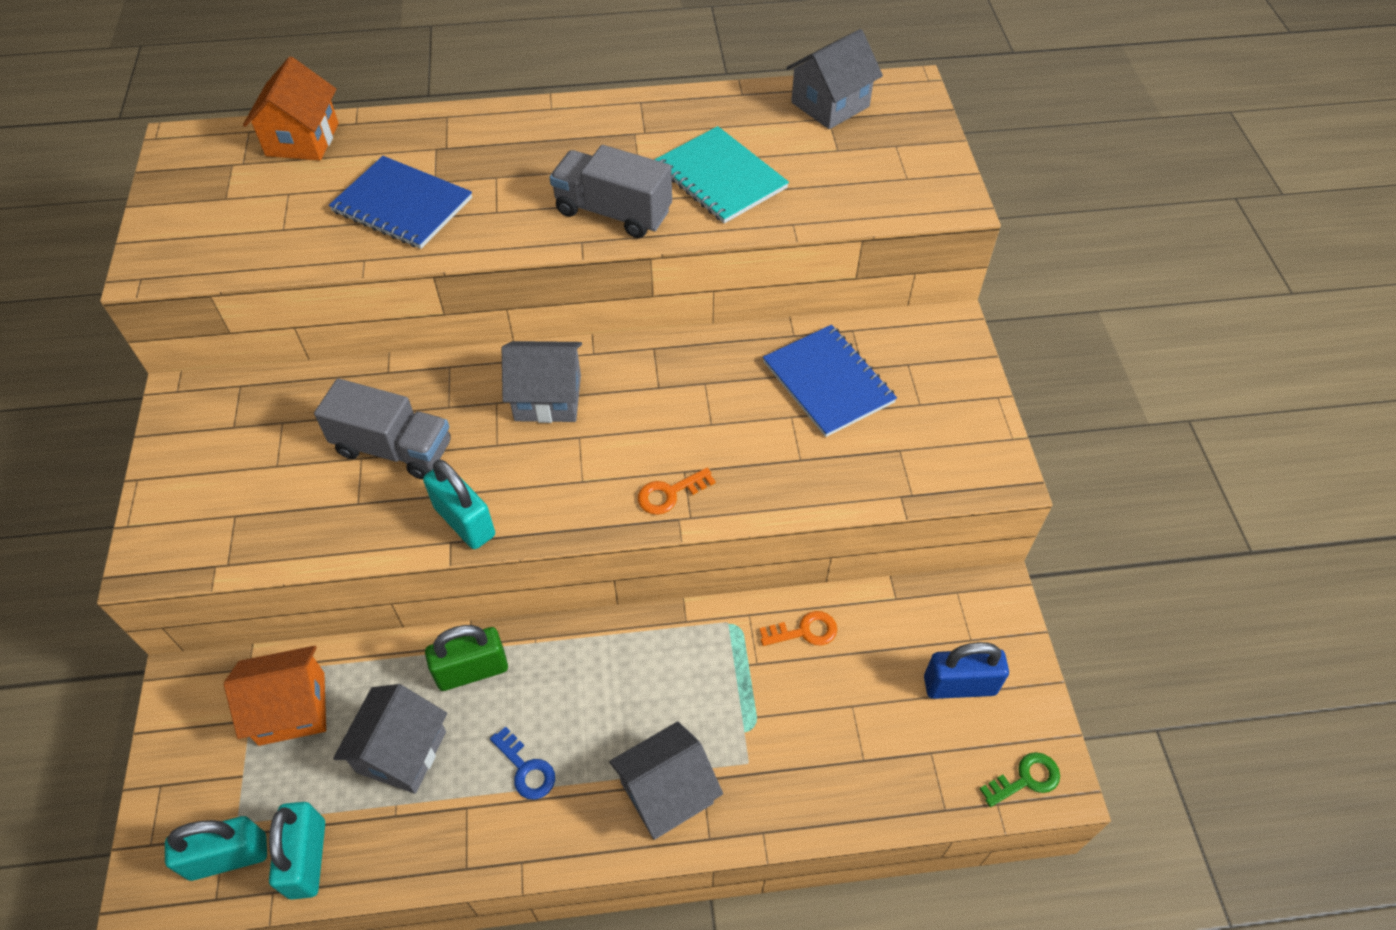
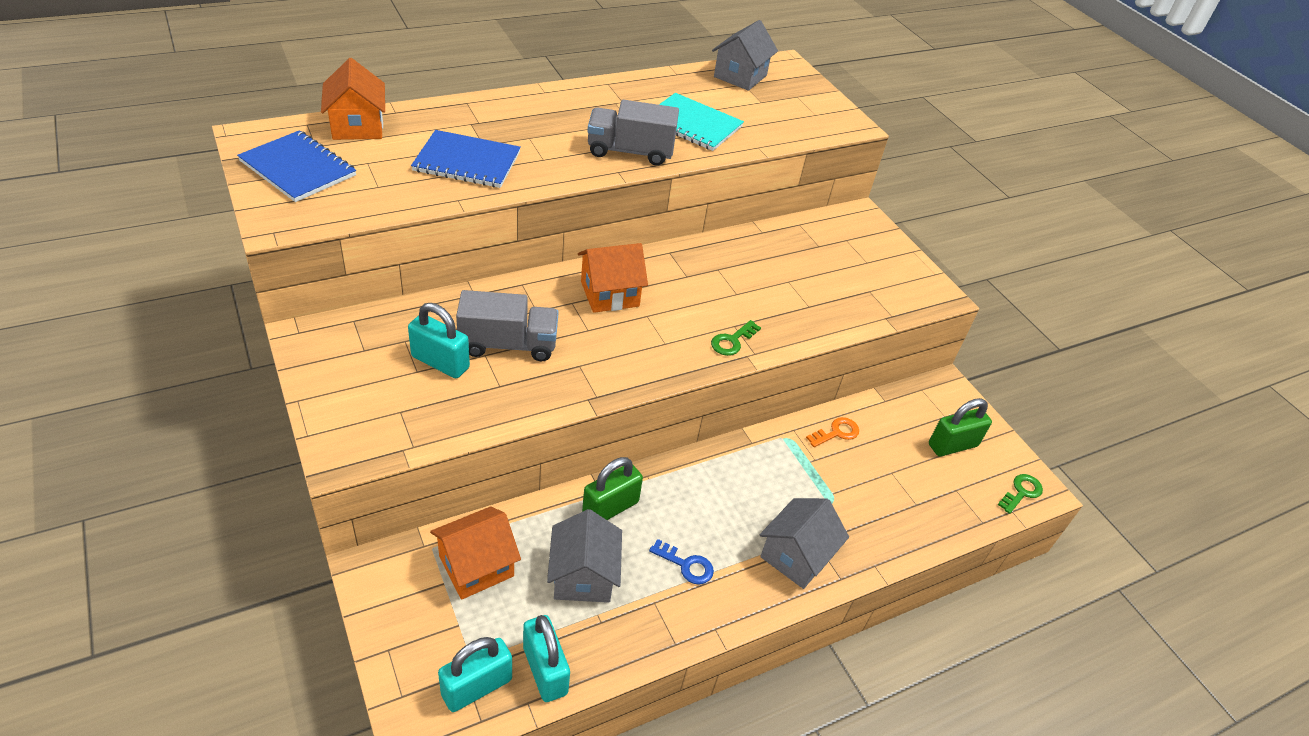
camera: 25 degrees left, 10 degrees down
(464, 521) = (591, 384): turquoise padlock -> turquoise padlock (440, 362)
(548, 398) = (610, 294): grey house -> orange house
(670, 493) = (732, 341): orange key -> green key
(828, 382) = (801, 257): blue notebook -> blue notebook (298, 168)
(959, 685) = (952, 445): blue padlock -> green padlock

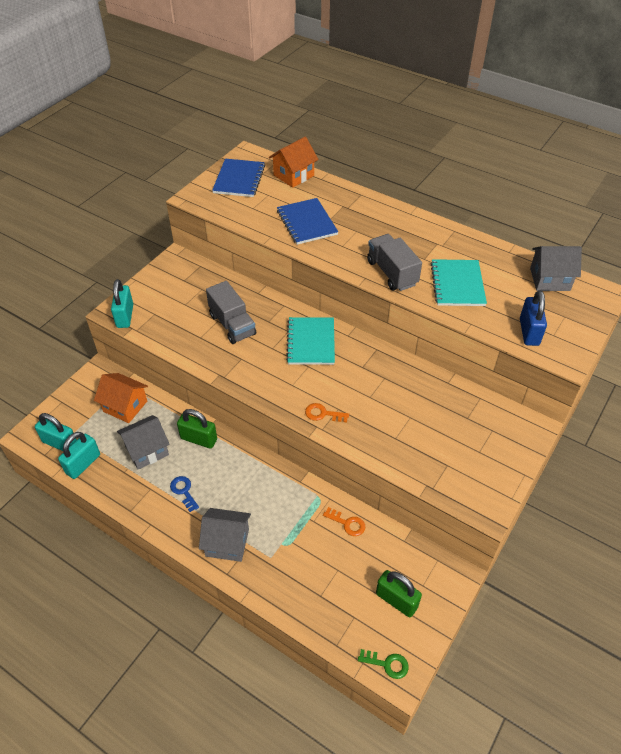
camera: 65 degrees right, 5 degrees up
(440, 362) = (198, 308): turquoise padlock -> turquoise padlock (125, 316)
(610, 294) = (311, 342): orange house -> turquoise notebook
(686, 565) = (184, 491): blue key -> blue key turned 150 degrees clockwise
(732, 341) = (323, 414): green key -> orange key
(800, 124) = (529, 332): none -> blue padlock

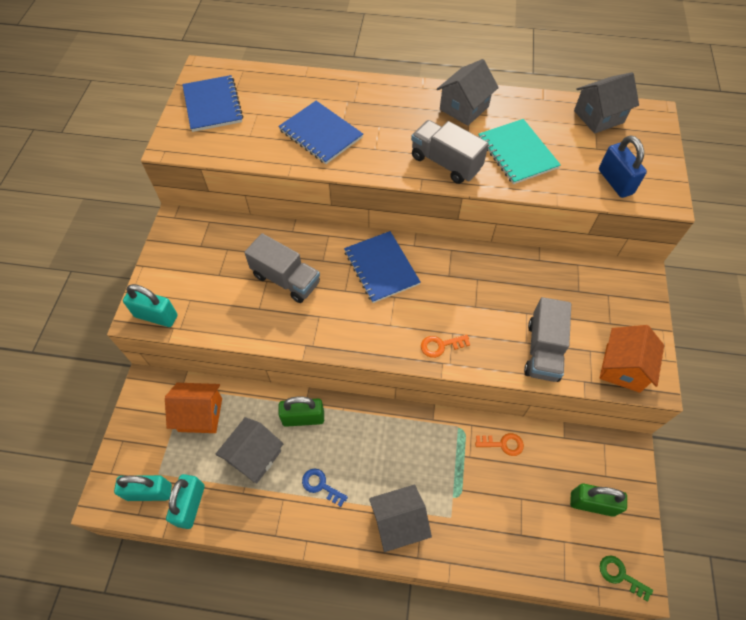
camera: 25 degrees left, 10 degrees up
(125, 316) = (156, 316): turquoise padlock -> turquoise padlock turned 45 degrees counterclockwise
(293, 175) = (272, 81): orange house -> orange house (623, 368)
(311, 342) = (381, 268): turquoise notebook -> blue notebook
(387, 664) = (620, 575): green key -> green key turned 135 degrees counterclockwise
(406, 449) = (543, 350): none -> grey truck
(435, 238) = (464, 108): none -> grey house

